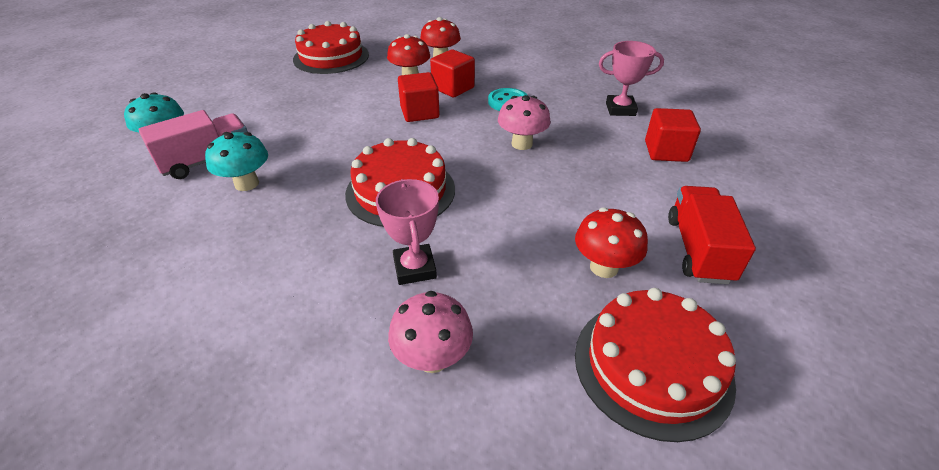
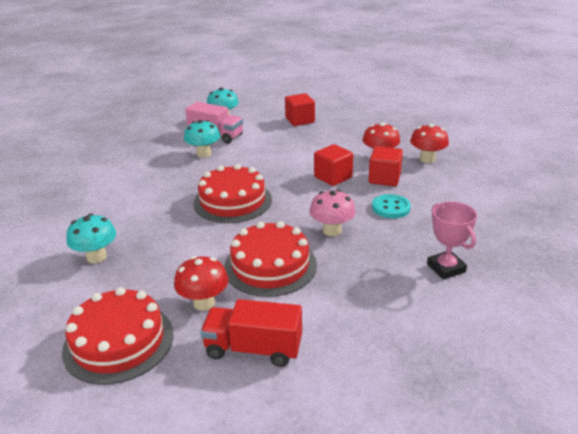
camera: 65 degrees right, 10 degrees down
(331, 57) = (373, 121): red cake -> red cake (270, 266)
(414, 268) = (163, 229): pink trophy -> none
(432, 358) = (96, 257): pink mushroom -> turquoise mushroom
(666, 151) = (393, 309): red cube -> red cube (300, 120)
(698, 249) = (253, 349): red truck -> red truck turned 150 degrees counterclockwise

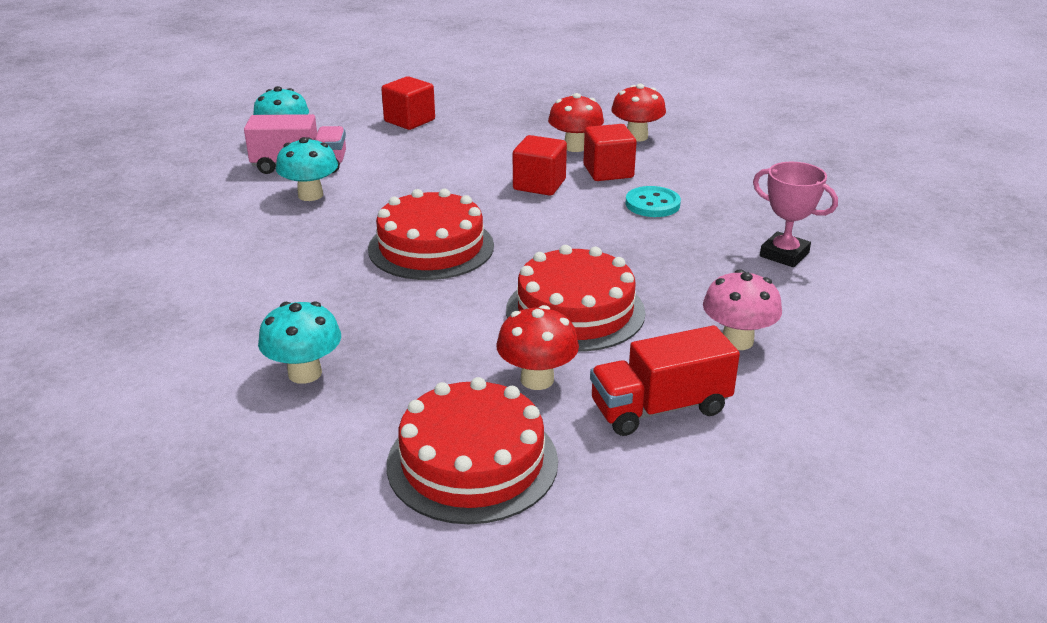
camera: 30 degrees left, 0 degrees up
(332, 231) = (608, 249): pink mushroom -> pink mushroom (737, 341)

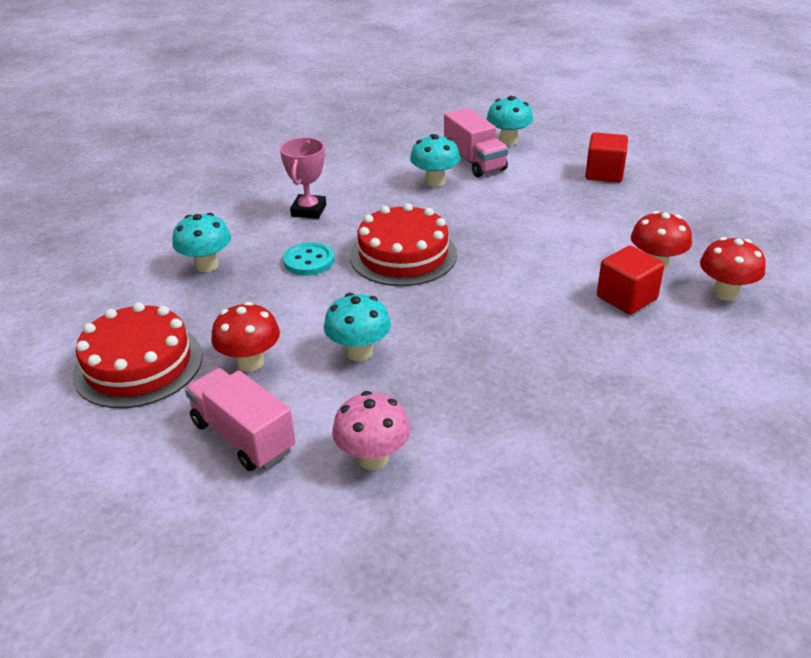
camera: 65 degrees right, 5 degrees up
(539, 185) = (558, 270): red cube -> none
(575, 311) = (359, 352): red cake -> turquoise mushroom
(652, 204) = (587, 342): turquoise button -> turquoise button (309, 261)
(660, 408) = (243, 436): red truck -> pink truck
(784, 254) = (564, 455): pink trophy -> pink trophy (309, 210)

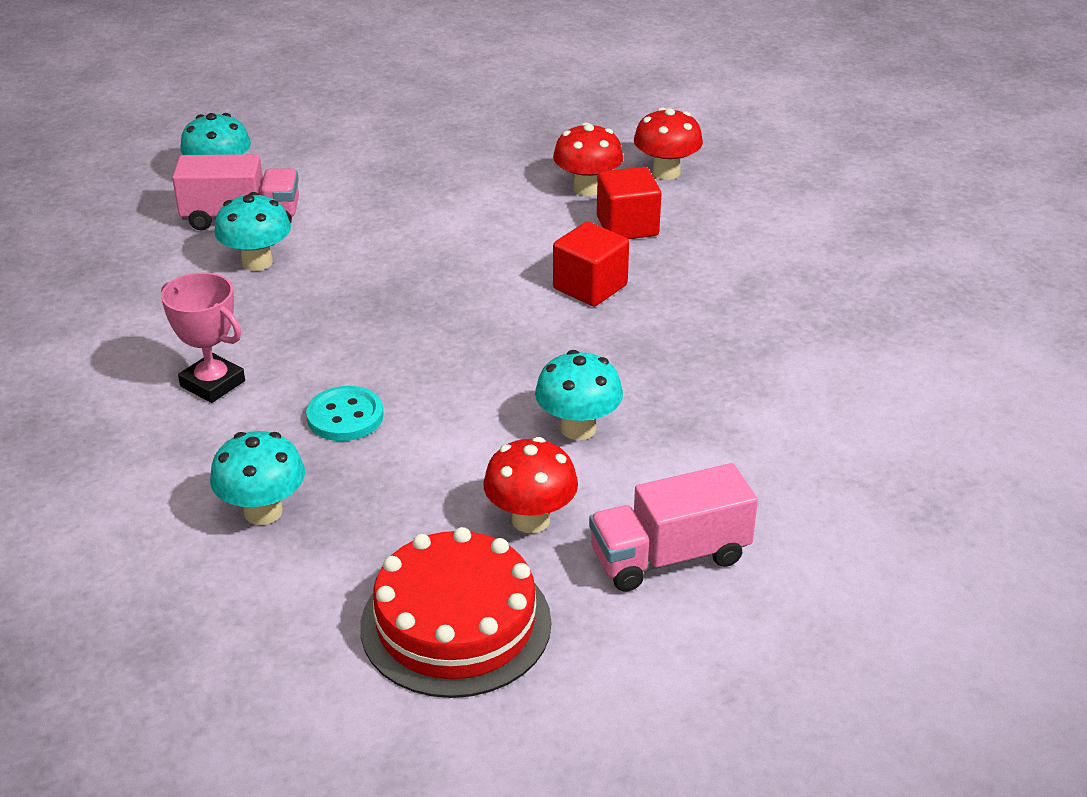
camera: 65 degrees left, 0 degrees up
(373, 458) = (766, 468): pink mushroom -> none
(403, 255) = (407, 339): red cake -> none
(604, 173) = (378, 147): red cube -> red cube (590, 287)

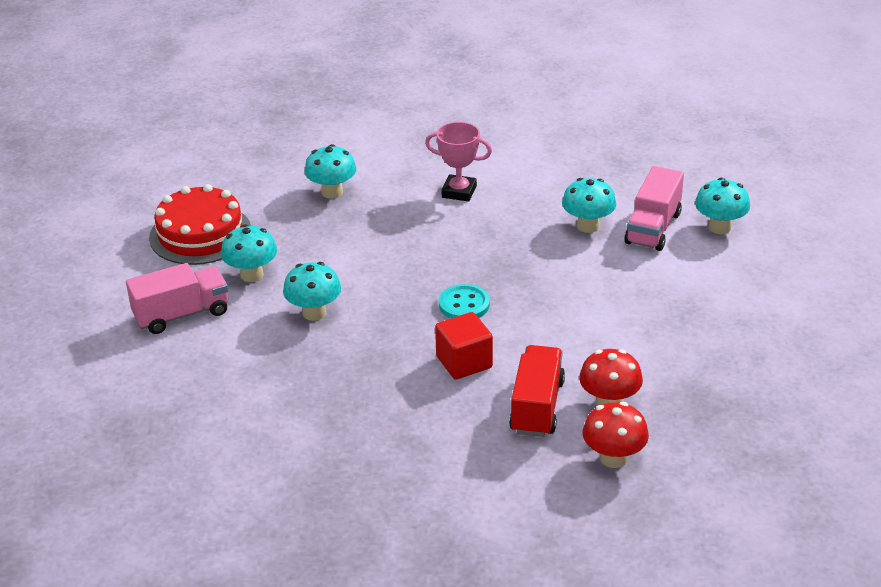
camera: 115 degrees right, 0 degrees up
(212, 384) = (459, 192): pink trophy -> pink trophy turned 45 degrees clockwise
(345, 416) = (392, 231): turquoise button -> turquoise button (464, 305)
(530, 520) = (252, 275): red mushroom -> turquoise mushroom
(627, 226) = (537, 407): red cube -> red truck
(670, 557) = (181, 314): pink truck -> pink truck turned 60 degrees clockwise

